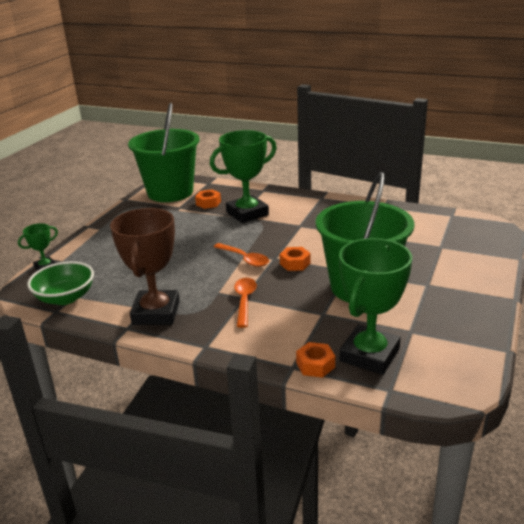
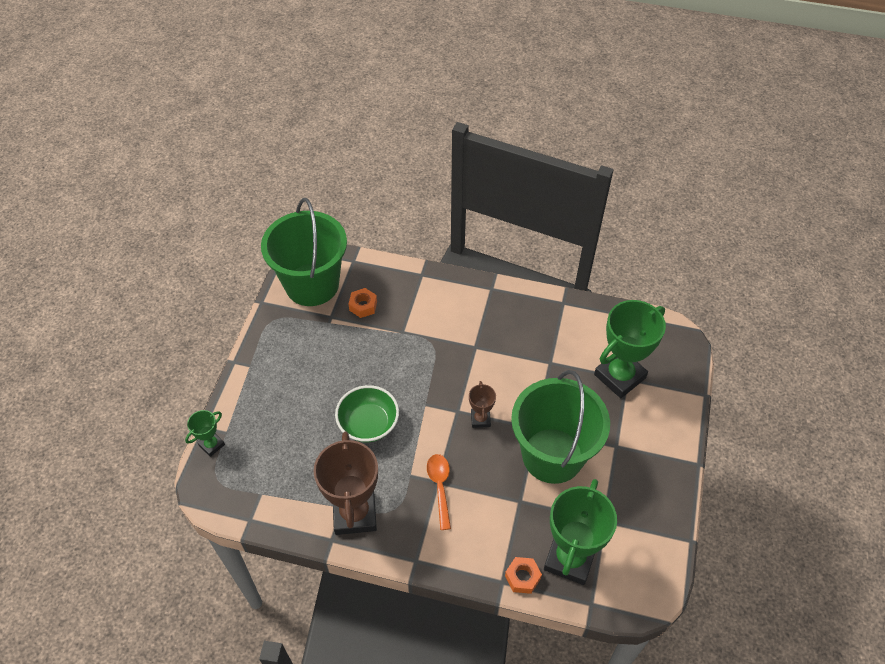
camera: 10 degrees left, 25 degrees up
(65, 298) = (252, 497): green bowl -> green bowl (368, 424)
(244, 259) = (426, 414): orange spoon -> none
(247, 213) = (412, 326): green trophy -> green trophy (619, 376)
(295, 263) = (480, 419): orange nut -> brown trophy

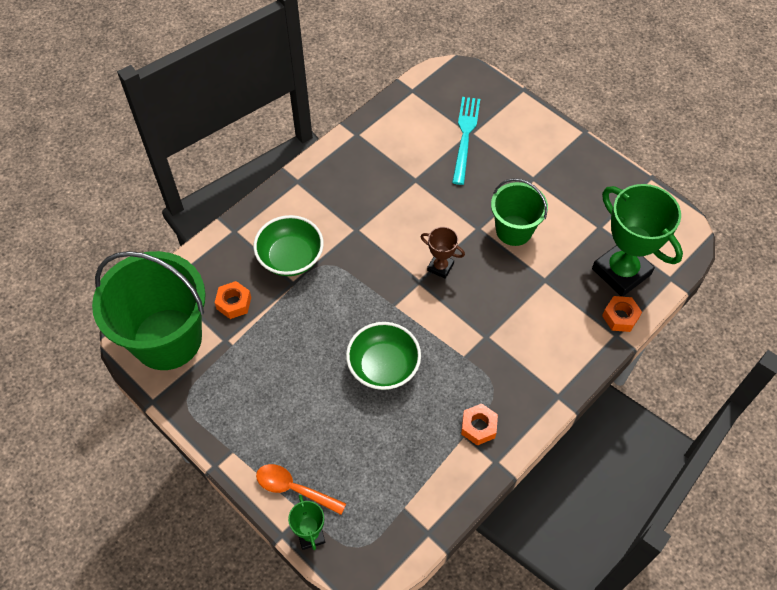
camera: 60 degrees left, 5 degrees up
(354, 514) = (478, 427): brown trophy -> orange nut
(422, 319) = (290, 258): none -> green bowl
(440, 487) = (493, 338): orange spoon -> orange spoon (294, 489)
(552, 455) = (514, 230): green bucket -> green bucket, size x0.57
(619, 376) = (465, 137): green trophy -> turquoise fork

